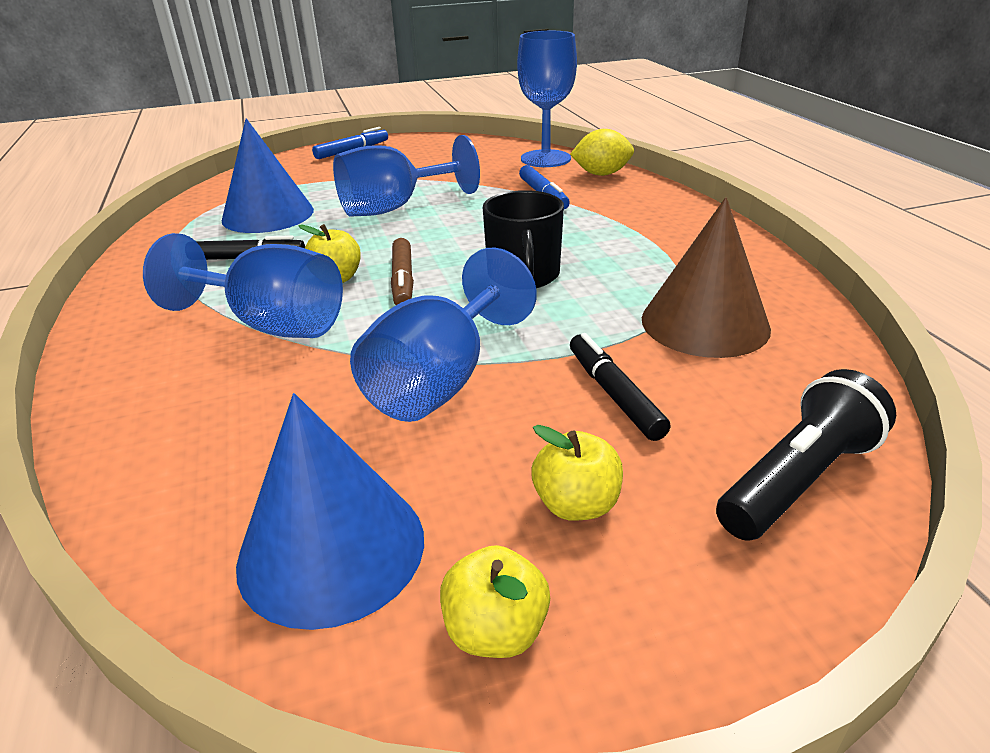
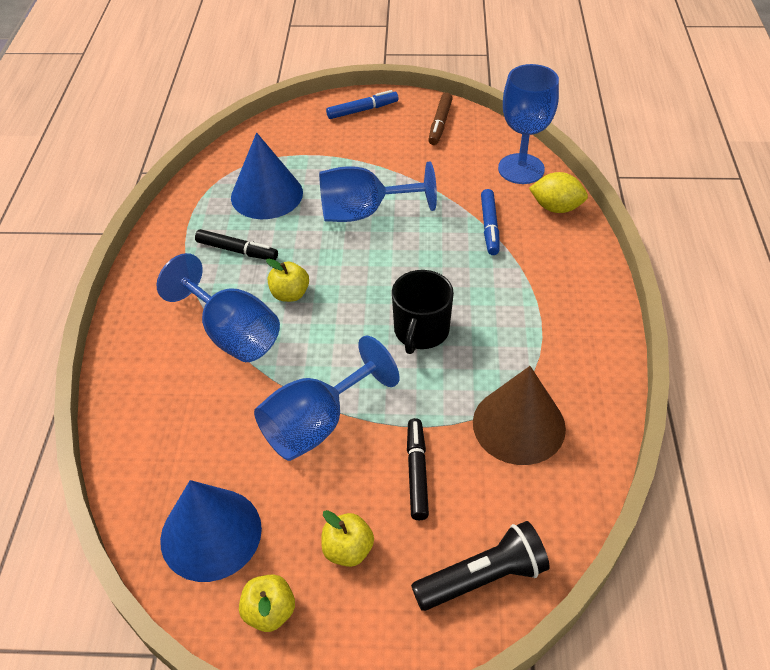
camera: 20 degrees right, 15 degrees up
(403, 281) = (334, 311): brown marker -> brown marker (440, 124)

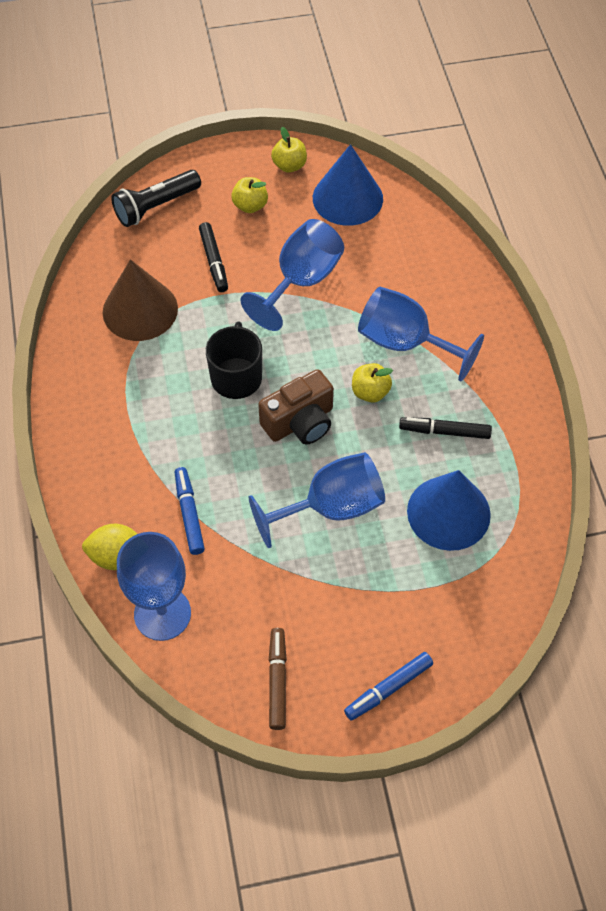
camera: 165 degrees right, 10 degrees up
(368, 280) = (300, 422): none -> brown camera

